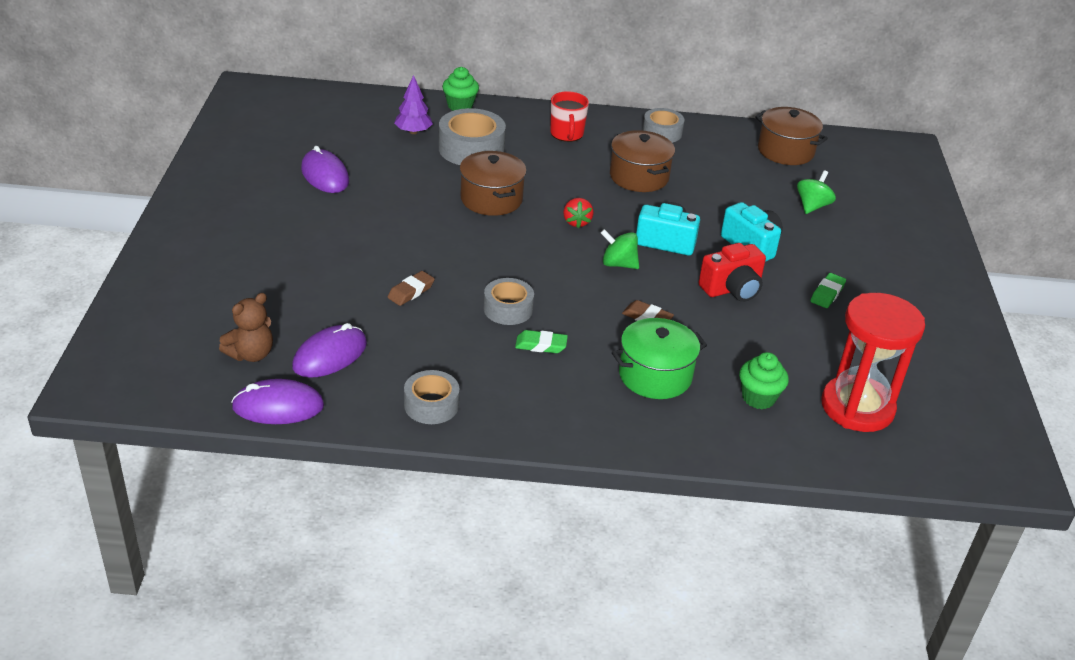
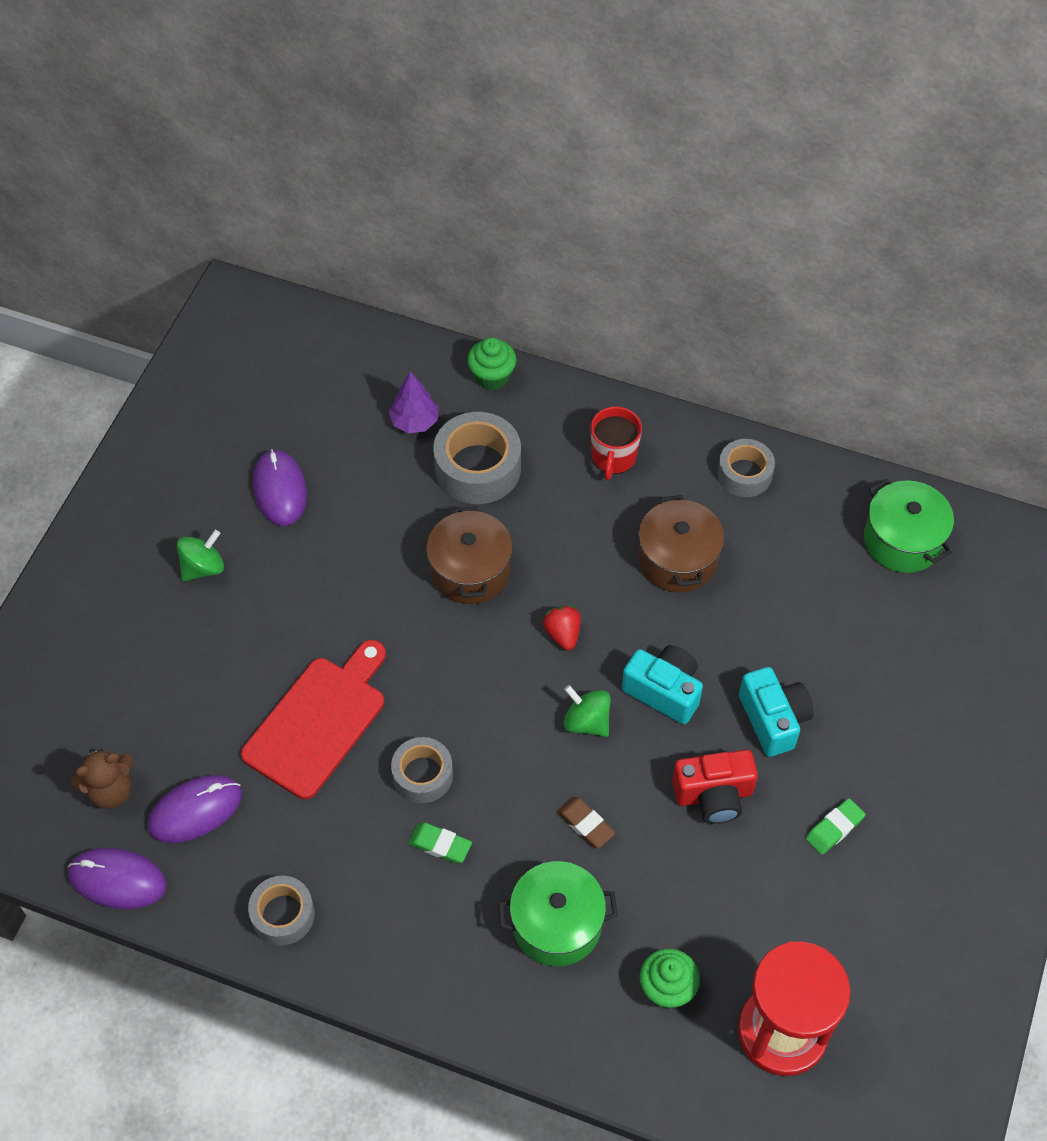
camera: 20 degrees right, 20 degrees up
(411, 291) = (318, 722): brown eraser -> red cutting board
(576, 222) = (563, 634): red strawberry -> red strawberry turned 150 degrees clockwise
(785, 151) = (902, 540): brown pot -> green pot
(812, 206) = (890, 659): green spinning top -> green spinning top (203, 567)

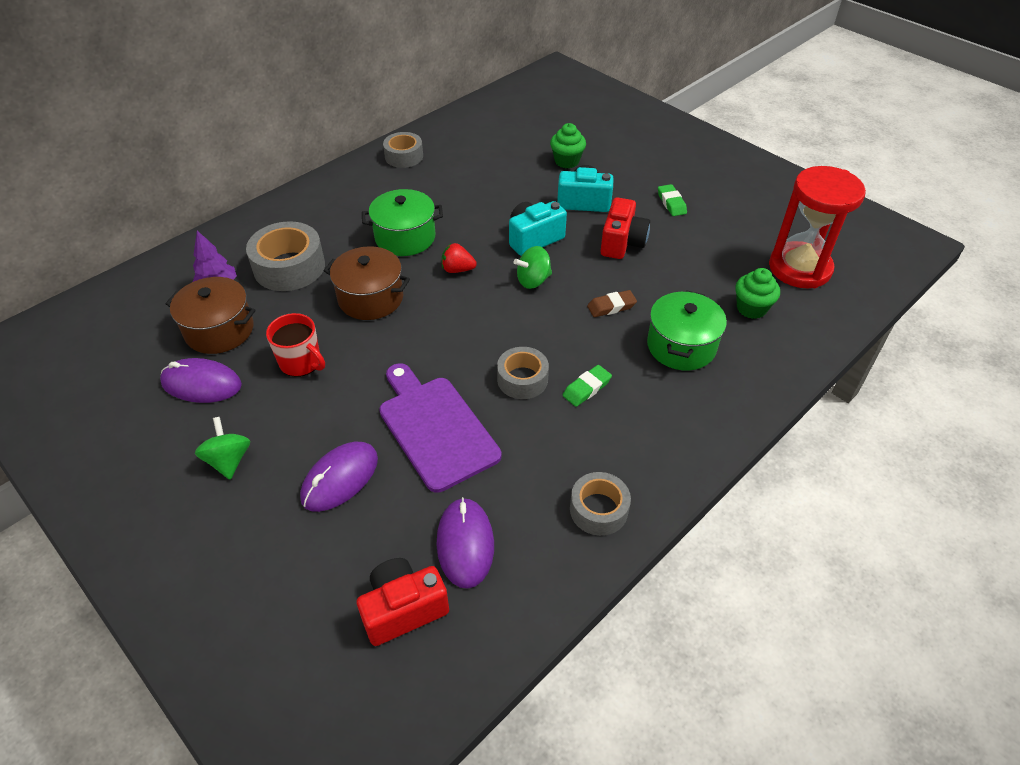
camera: 65 degrees left, 10 degrees down
(110, 790) = (403, 609): brown teddy bear -> red camera
(117, 880) = (501, 633): purple mouse -> purple mouse (340, 478)
(318, 722) = (435, 428): red cutting board -> purple cutting board
(492, 377) = (222, 236): green cupcake -> green cupcake (567, 161)
(613, 457) = (342, 203): red mug -> red mug (301, 363)
(677, 559) = (442, 202): brown pot -> brown pot (219, 330)
(902, 540) = (498, 118): green pot -> green pot (405, 237)

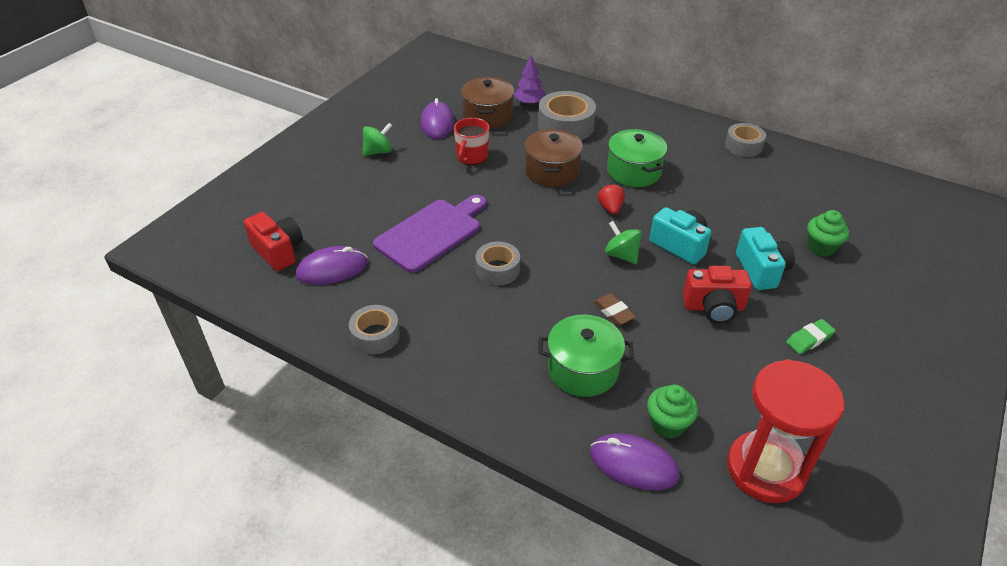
camera: 75 degrees right, 5 degrees down
(340, 478) = (375, 200): purple mouse -> purple mouse (633, 464)
(586, 388) = (502, 310): green eraser -> none

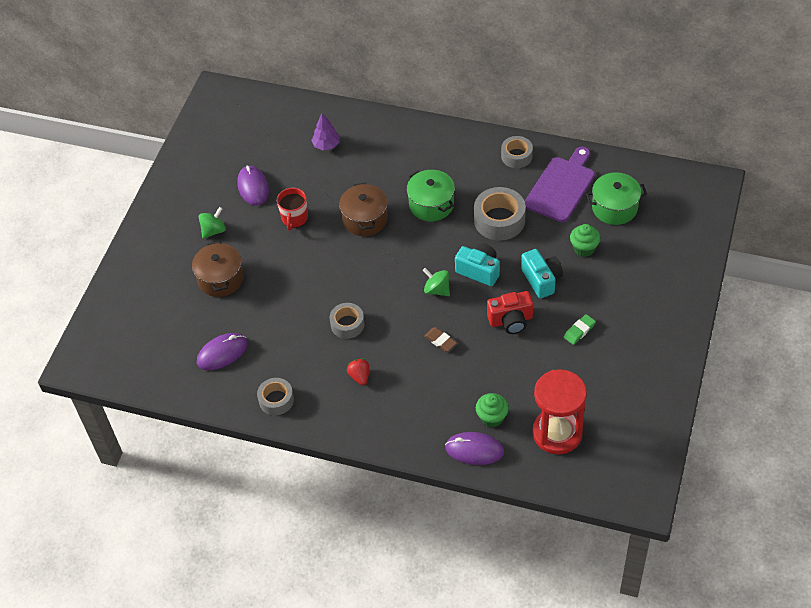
camera: 10 degrees left, 10 degrees up
(278, 251) = (174, 347): red camera -> none
(431, 233) = (286, 303): purple cutting board -> purple cutting board (561, 187)
(488, 116) = (294, 169): brown pot -> brown pot (220, 279)
(565, 126) = (364, 166): grey tape -> grey tape (499, 220)
(583, 369) = (428, 391): green pot -> green pot (614, 208)
(610, 208) = (420, 247): red strawberry -> red strawberry (359, 376)

